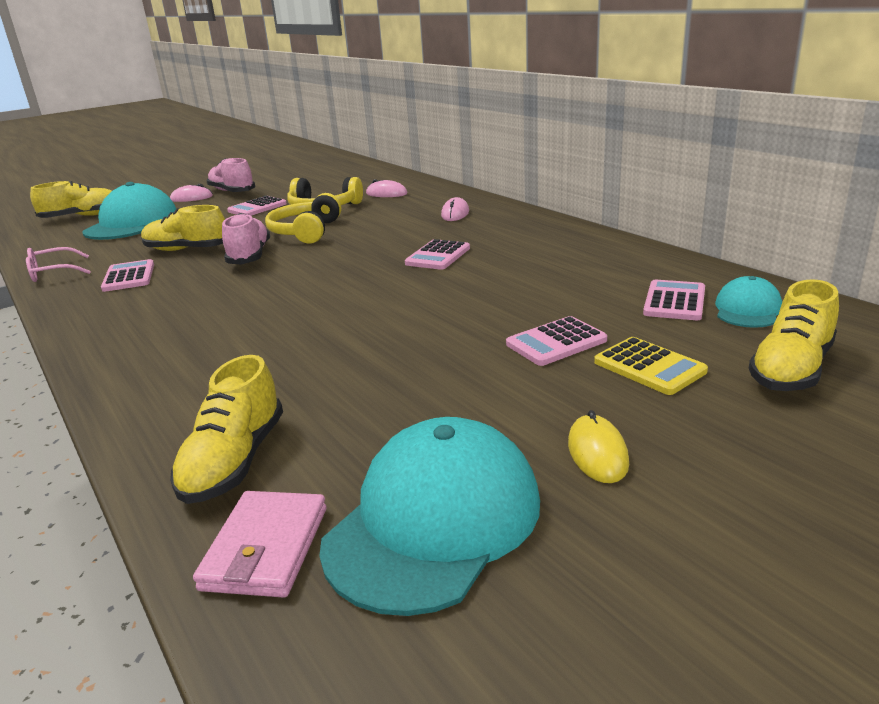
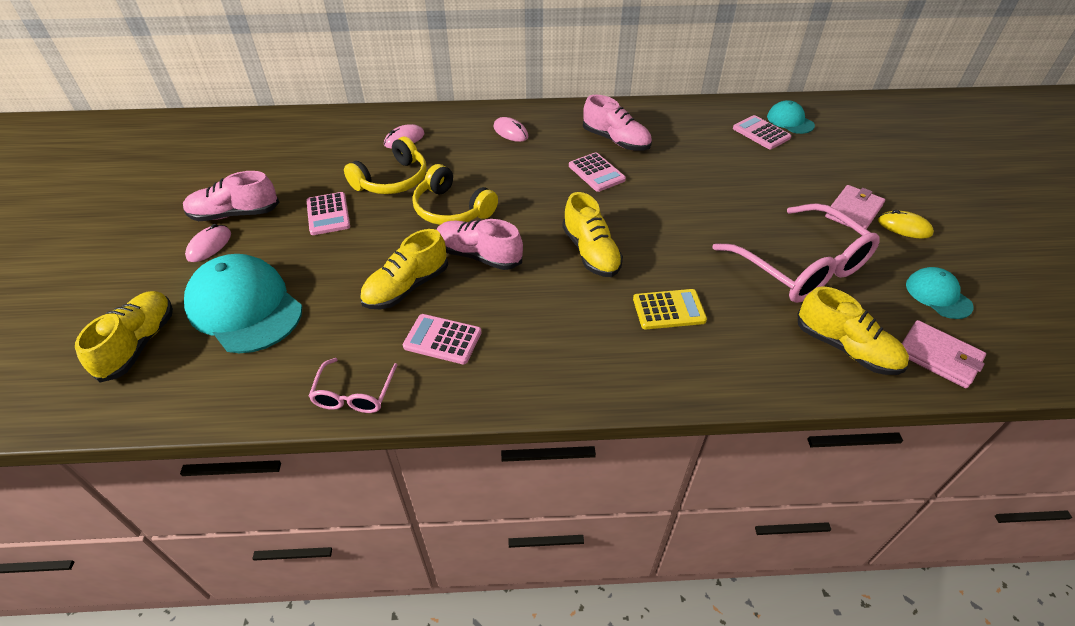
camera: 60 degrees left, 20 degrees up
(388, 394) = (801, 267): none -> pink glasses
(434, 521) = (938, 295): turquoise cap -> turquoise cap, size x0.52
(512, 247) = (616, 141): none -> pink shoe
(556, 342) = (780, 188): pink calculator -> none
(579, 402) = (853, 211): none -> pink wallet
(649, 367) = (831, 176): yellow calculator -> yellow calculator (669, 310)
(791, 369) = (860, 144): yellow shoe -> yellow shoe (591, 252)

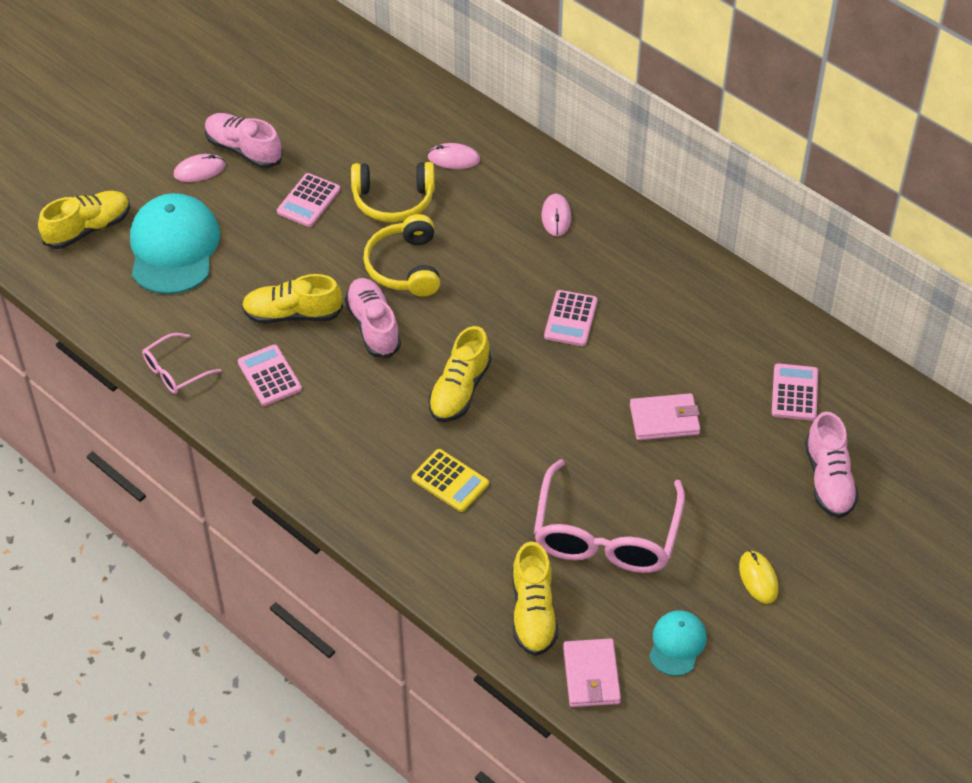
camera: 45 degrees right, 5 degrees up
(616, 141) = (638, 297): pink shoe -> pink shoe (828, 480)
(790, 121) = (850, 402): turquoise cap -> none
(853, 211) = (739, 530): pink wallet -> pink wallet (664, 419)

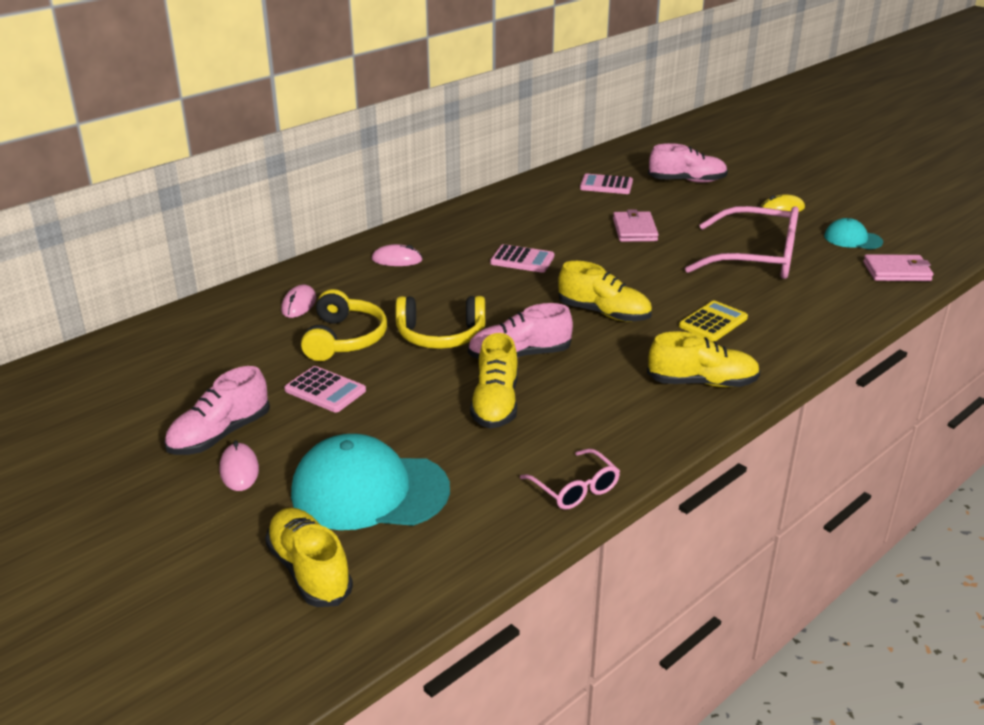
camera: 85 degrees left, 20 degrees down
(269, 376) = (584, 420): pink calculator -> none
(533, 612) = (845, 291): yellow shoe -> yellow shoe (702, 383)

